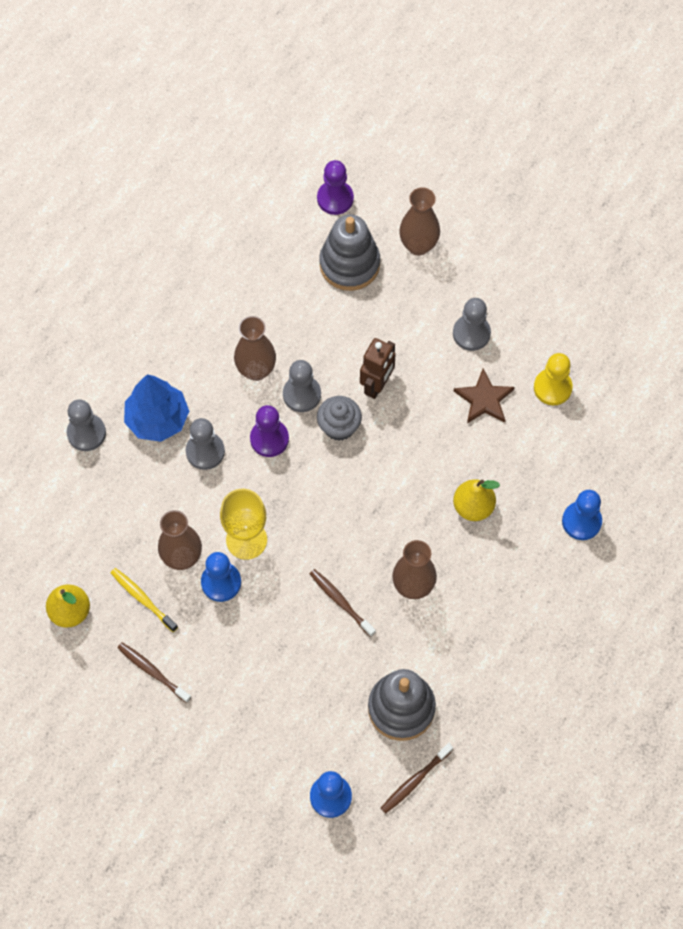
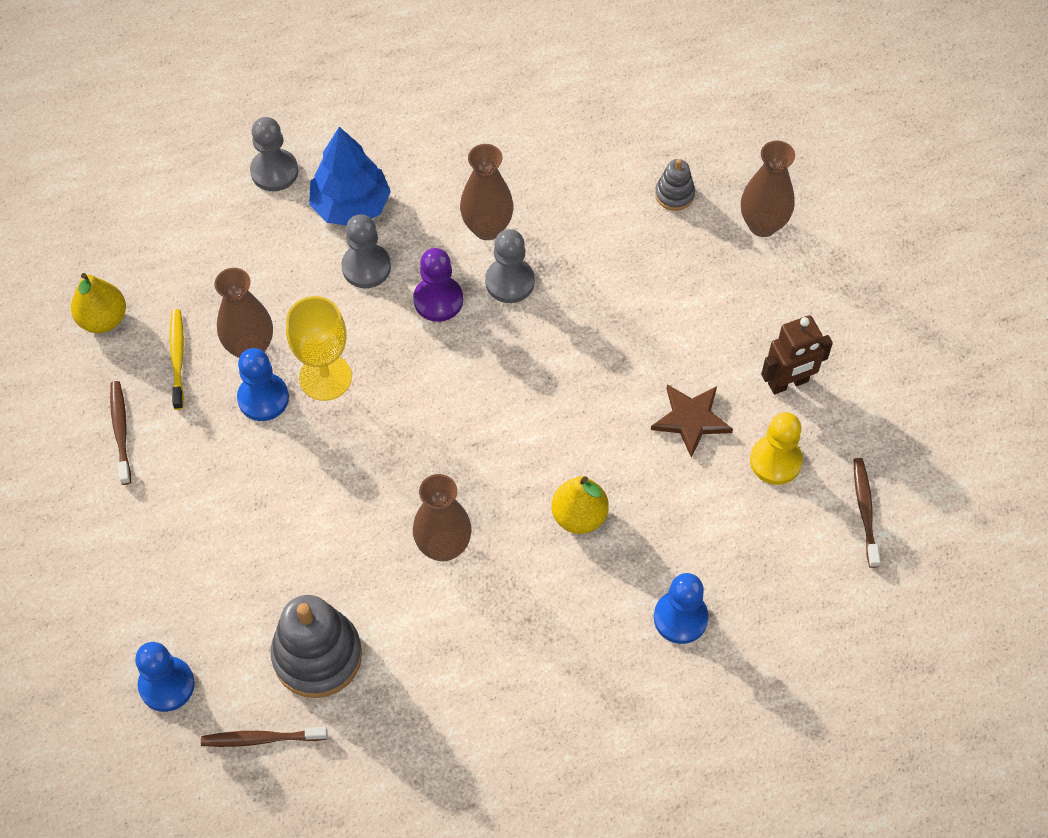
camera: 40 degrees right, 5 degrees down
(335, 198) = (718, 124): purple pawn -> none
(339, 426) = (517, 338): grey cupcake -> none
(340, 601) = (358, 505): brown toothbrush -> brown toothbrush (865, 510)
(349, 264) = (674, 194): grey stacking toy -> grey stacking toy, size x0.51
(377, 385) = (593, 327): brown robot -> brown robot (788, 383)
(471, 333) = (738, 346): grey pawn -> none

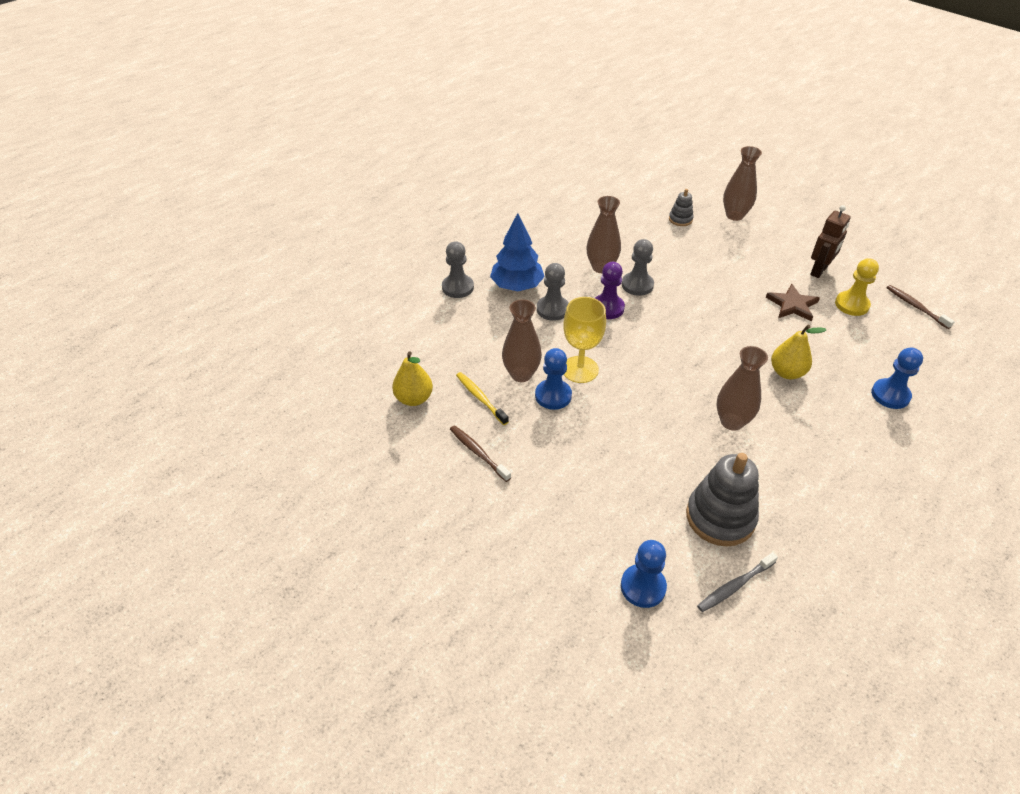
camera: 30 degrees left, 15 degrees down
(261, 739) = (734, 586): brown toothbrush -> grey toothbrush

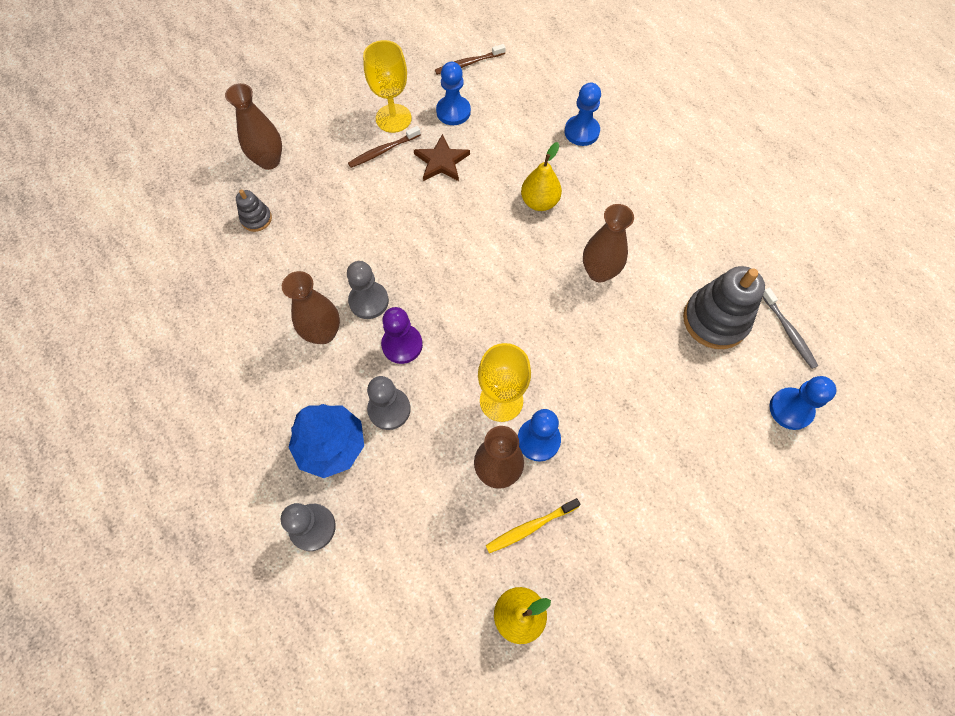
camera: 80 degrees left, 20 degrees up
(478, 453) = (616, 543): brown toothbrush -> brown toothbrush (383, 151)
(819, 271) = (393, 118): brown robot -> yellow goblet
(851, 305) = (453, 112): yellow pawn -> blue pawn

